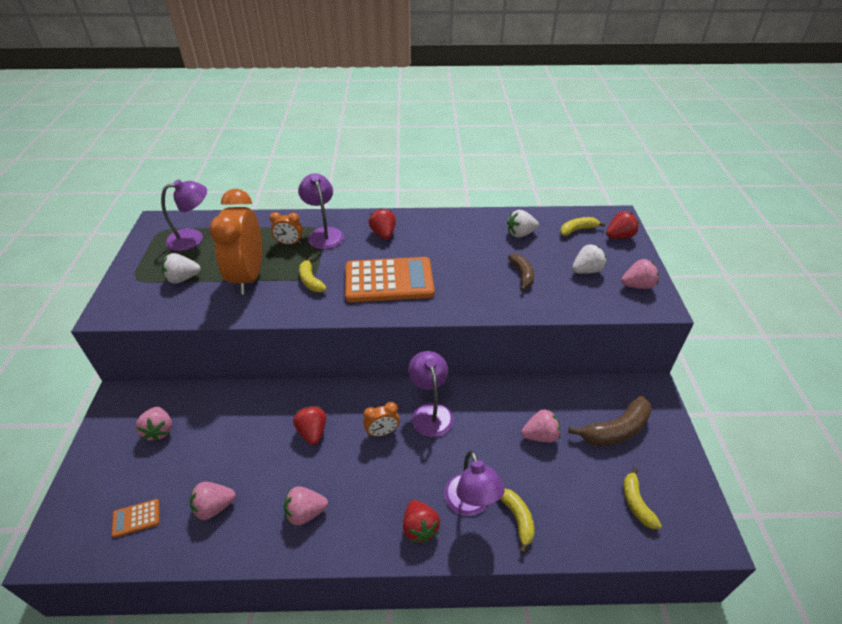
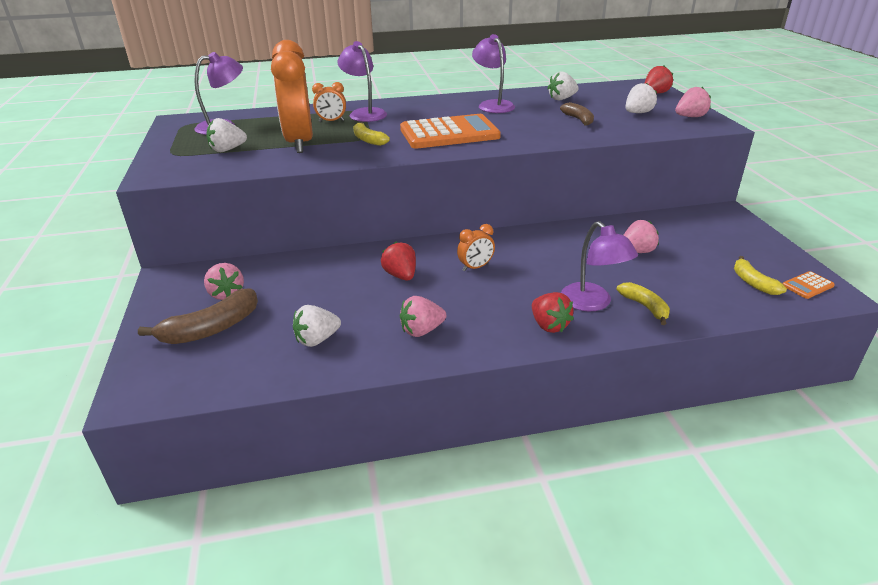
camera: 10 degrees left, 10 degrees down
(136, 518) = (229, 359): orange calculator -> orange calculator (807, 285)
(214, 507) = (317, 339): pink strawberry -> white strawberry
(383, 234) = (426, 109): red strawberry -> none
(430, 412) = (518, 248): purple lamp -> purple lamp (493, 105)
(577, 230) = (614, 93): yellow banana -> none
(616, 430) = (707, 240): brown banana -> brown banana (211, 328)

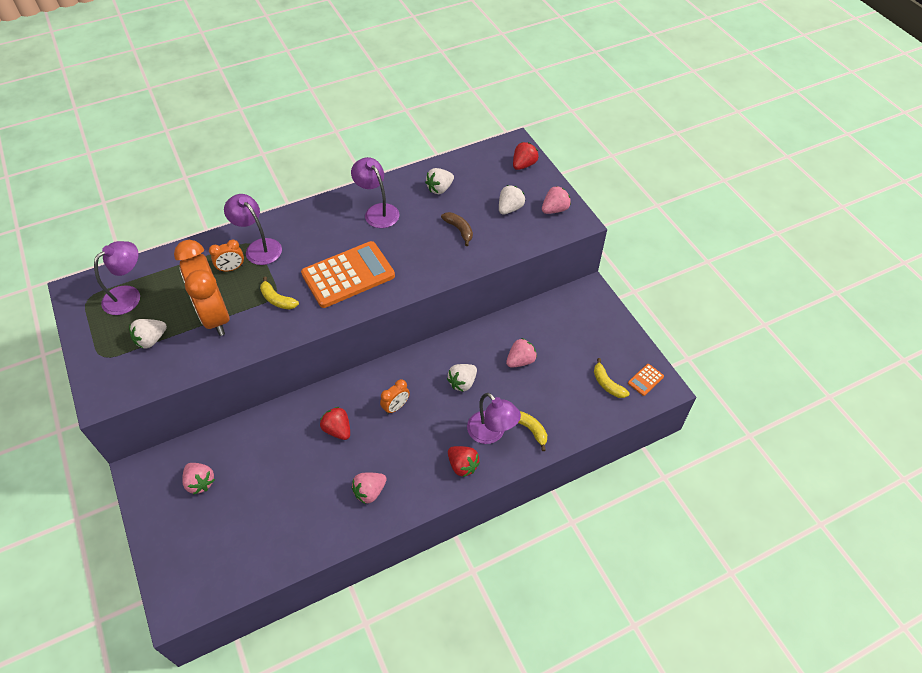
camera: 15 degrees left, 20 degrees up
(211, 328) = (205, 525): brown banana -> none
(317, 339) = (293, 519): white strawberry -> white strawberry (462, 383)

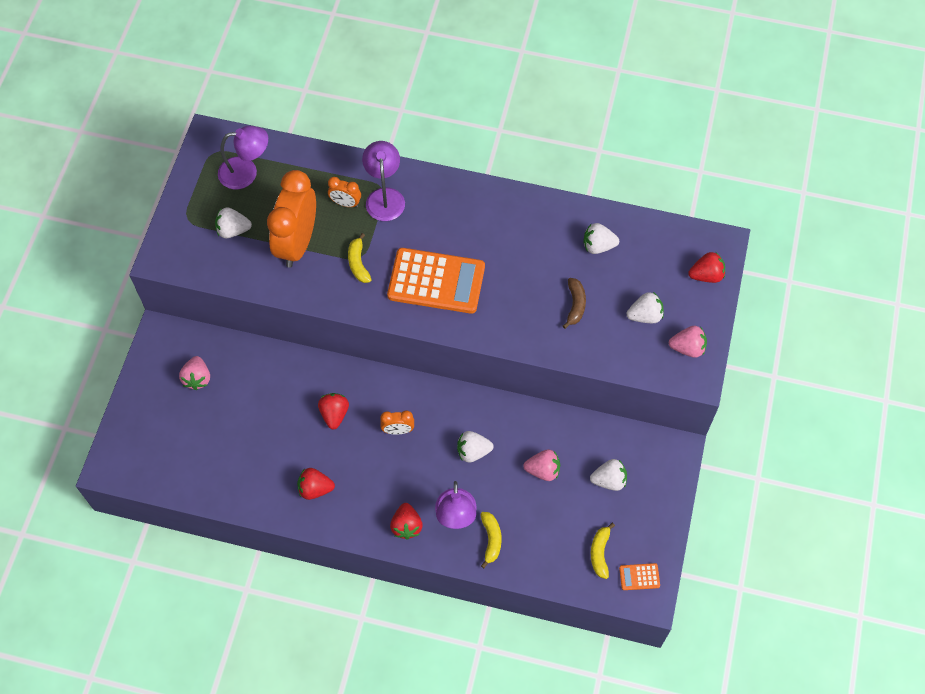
camera: 40 degrees right, 10 degrees up
(370, 492) = (315, 489): pink strawberry -> red strawberry
(377, 211) = (518, 231): purple lamp -> none
(568, 337) = (609, 480): none -> white strawberry

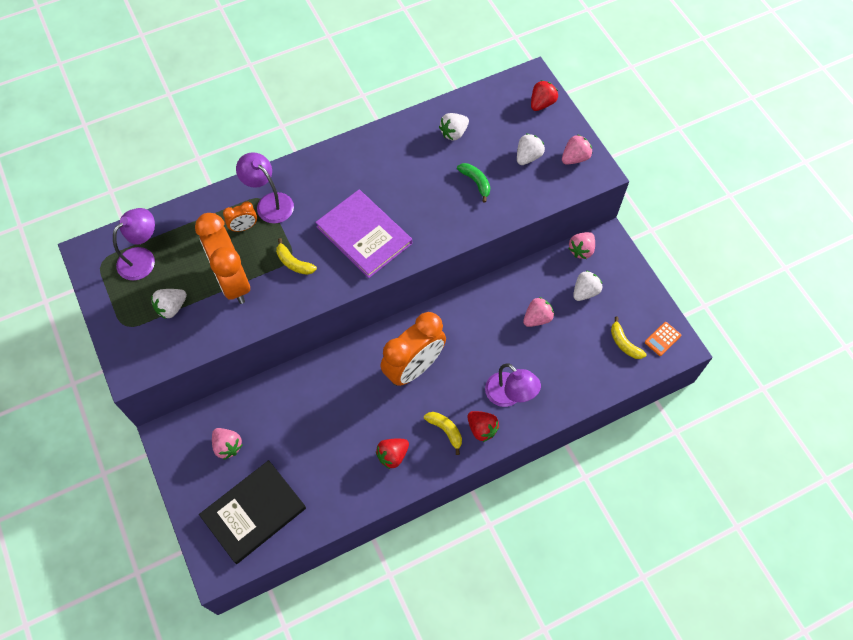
camera: 40 degrees left, 0 degrees up
(171, 446) = (253, 512): none -> black book
(334, 414) = (357, 392): red strawberry -> none
(398, 430) = (414, 368): orange clock -> orange clock, size x2.25
(436, 281) = (364, 235): orange calculator -> purple book
(473, 451) = (479, 342): white strawberry -> none
(491, 539) = (547, 391): yellow banana -> yellow banana (445, 430)
(575, 305) = (476, 182): brown banana -> green banana
(642, 441) = (581, 250): none -> pink strawberry

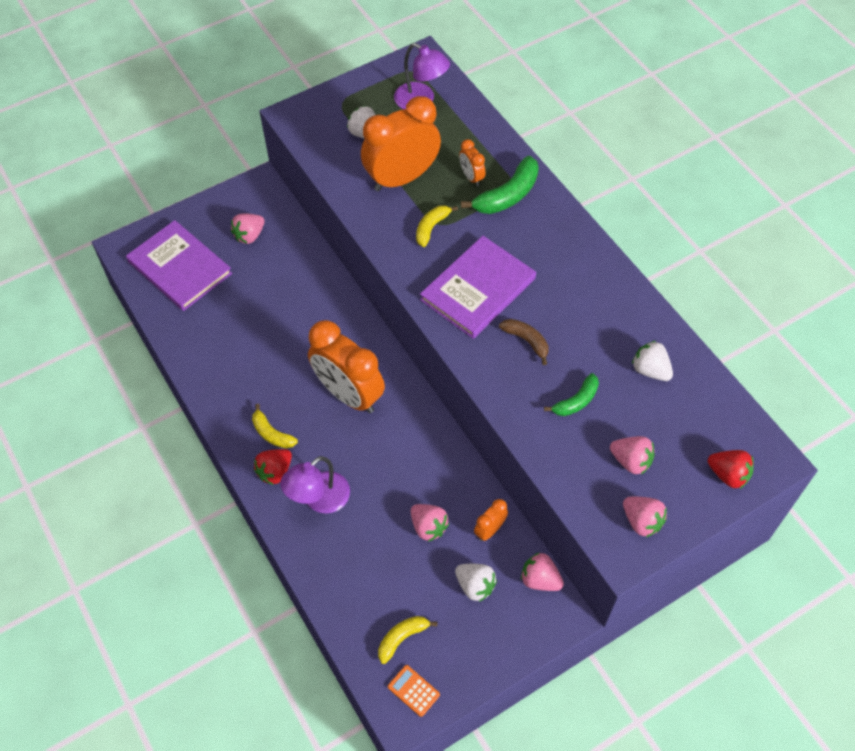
camera: 85 degrees right, 5 degrees down
(253, 512) = (179, 267): black book -> purple book
(269, 203) = (507, 195): purple lamp -> green banana
(392, 455) = (241, 383): red strawberry -> none
(418, 207) = (526, 341): none -> brown banana
(445, 430) = (272, 433): yellow banana -> yellow banana turned 90 degrees clockwise
(528, 157) = (631, 461): white strawberry -> pink strawberry
(541, 277) = (490, 530): none -> orange clock

